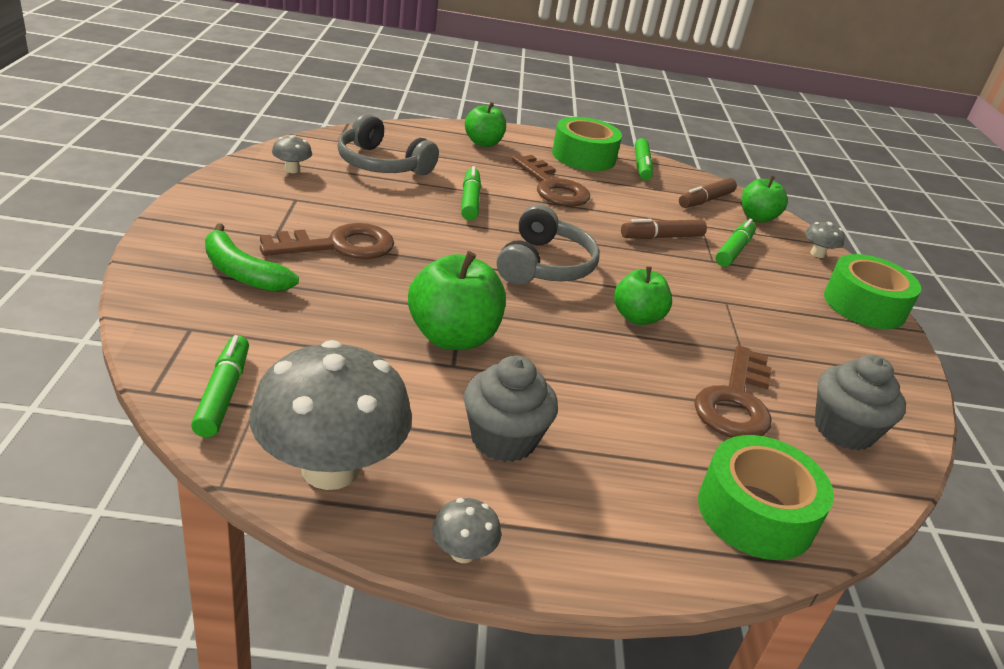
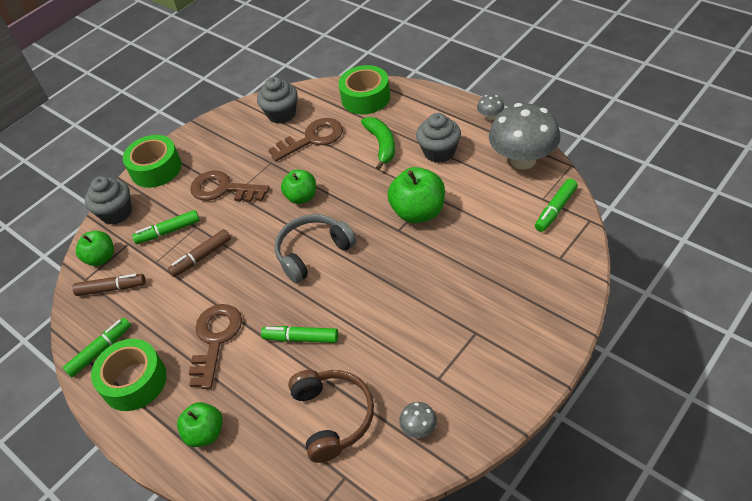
camera: 130 degrees left, 15 degrees up
(242, 272) = (513, 298): green banana -> green banana (381, 145)
(339, 246) = (436, 309): brown key -> brown key (223, 189)
(381, 164) = (333, 417): grey headphones -> brown headphones
(470, 201) = (301, 338): green marker -> green marker turned 60 degrees clockwise
(661, 237) = (201, 257): brown marker -> brown marker turned 120 degrees clockwise
(817, 254) = (116, 213): grey mushroom -> grey cupcake

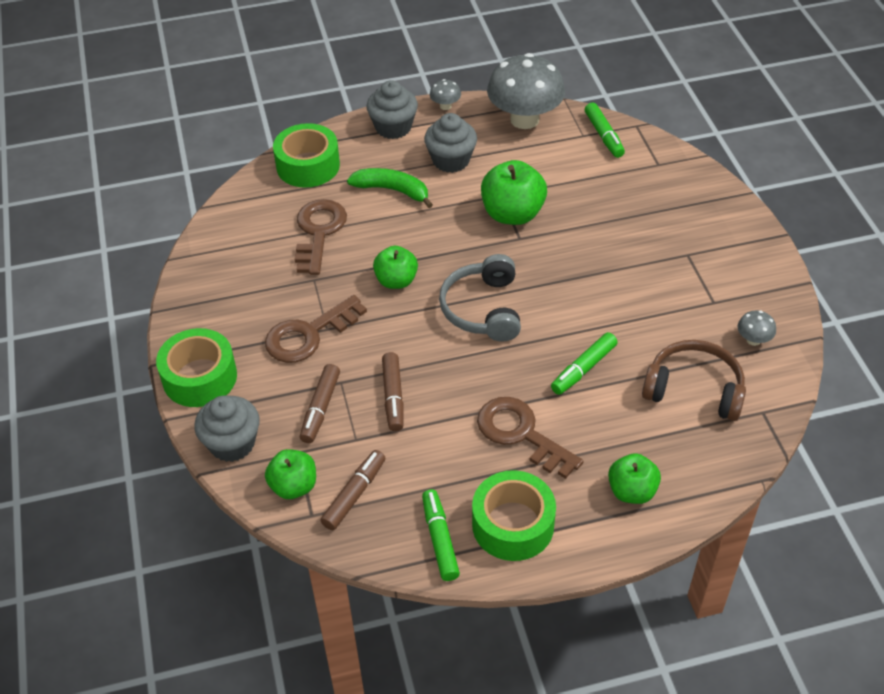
camera: 60 degrees left, 0 degrees up
(168, 231) = (320, 408): green marker -> brown marker
(281, 114) = (247, 235): grey cupcake -> grey cupcake (393, 127)

